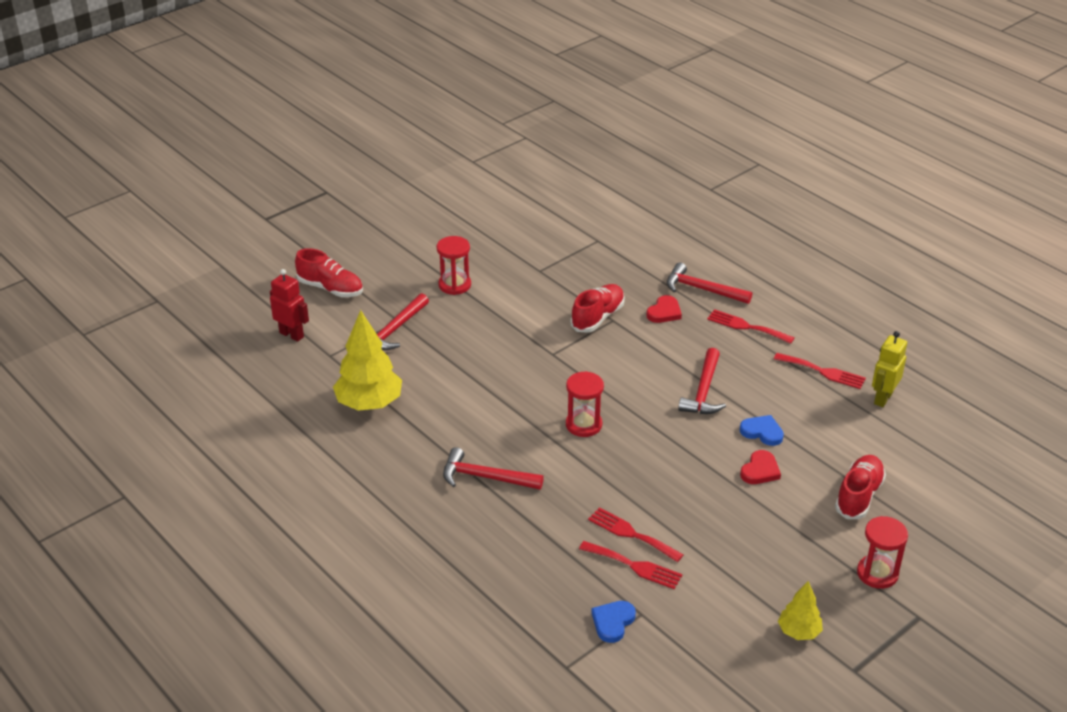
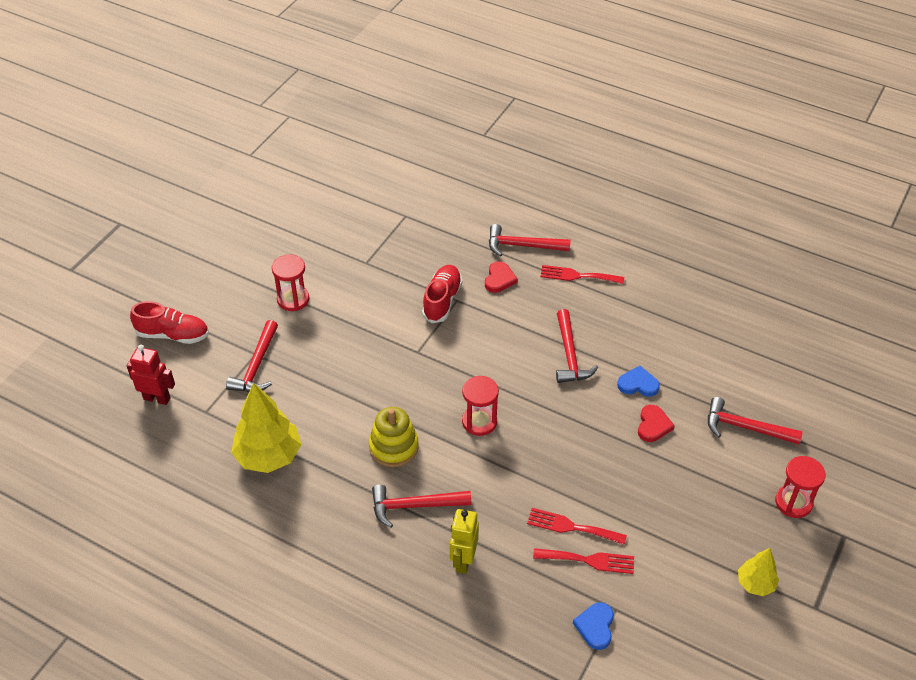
camera: 20 degrees left, 10 degrees up
(490, 425) = (393, 447): none -> yellow stacking toy
(823, 372) = (662, 306): red fork -> none
(858, 496) = (745, 427): red shoe -> red hammer
(882, 398) = (723, 320): yellow robot -> yellow robot (463, 560)

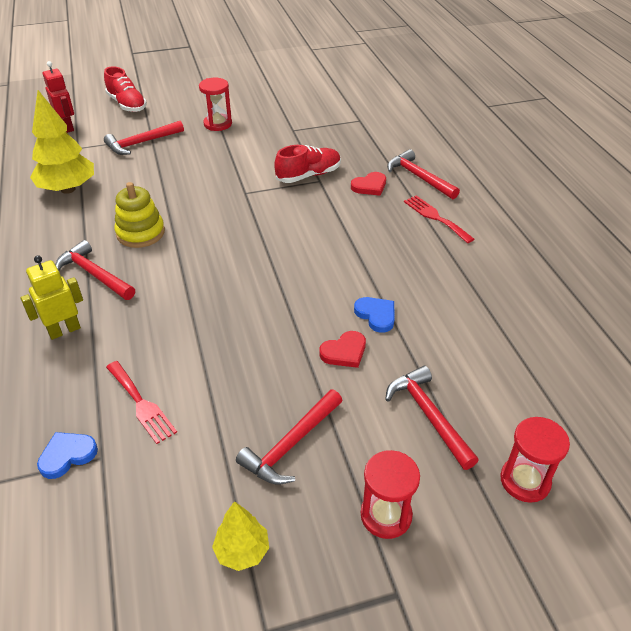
camera: 45 degrees right, 5 degrees down
(479, 422) = (217, 257): red hourglass -> red hourglass (525, 481)
(569, 355) = (350, 260): red hammer -> red hammer (290, 444)
(571, 527) = (167, 370): red fork -> none

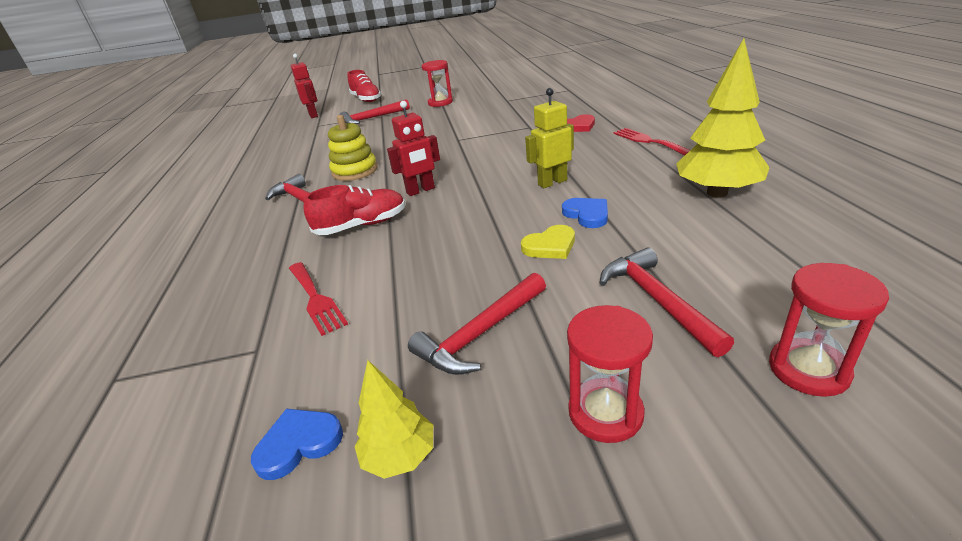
camera: 10 degrees right, 10 degrees down
(64, 330) = (259, 242): yellow robot -> yellow robot (552, 182)
(67, 455) = (219, 348): blue heart -> blue heart (298, 444)
(68, 189) = (300, 149): yellow tree -> yellow tree (717, 193)
(216, 270) = (420, 191): none -> red robot
(308, 175) = (519, 124): red shoe -> red shoe (362, 225)
(344, 352) = (550, 246): red heart -> yellow heart
(419, 177) = (628, 117): red hammer -> none

